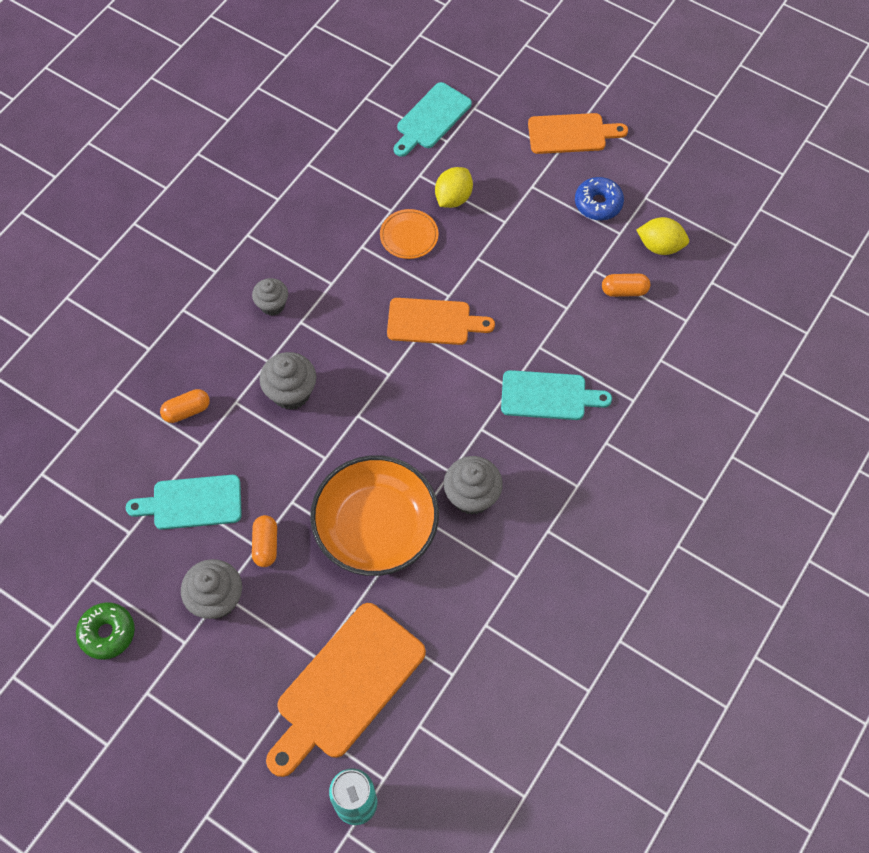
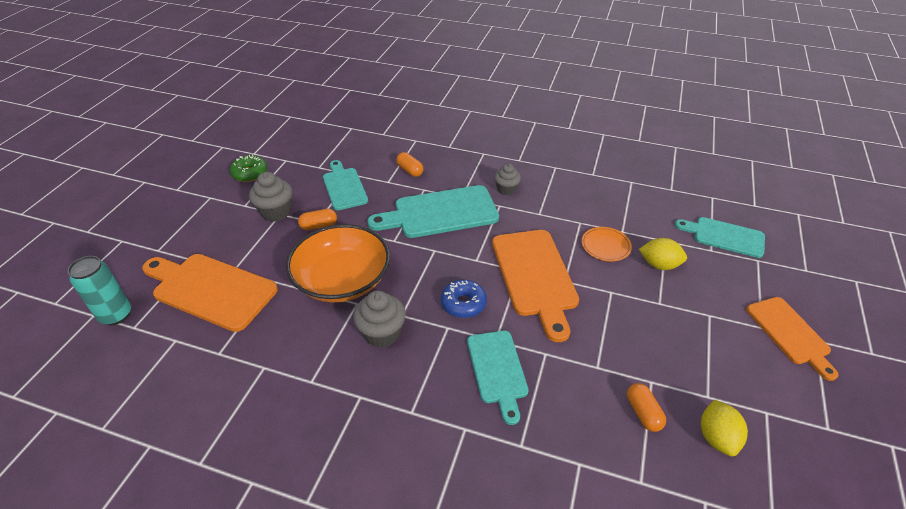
camera: 75 degrees right, 20 degrees down
(291, 393) = (440, 213): grey cupcake -> turquoise cutting board
(433, 322) = (535, 276): orange cutting board -> orange cutting board, size x1.57
(598, 203) = (728, 370): blue donut -> blue donut (463, 303)

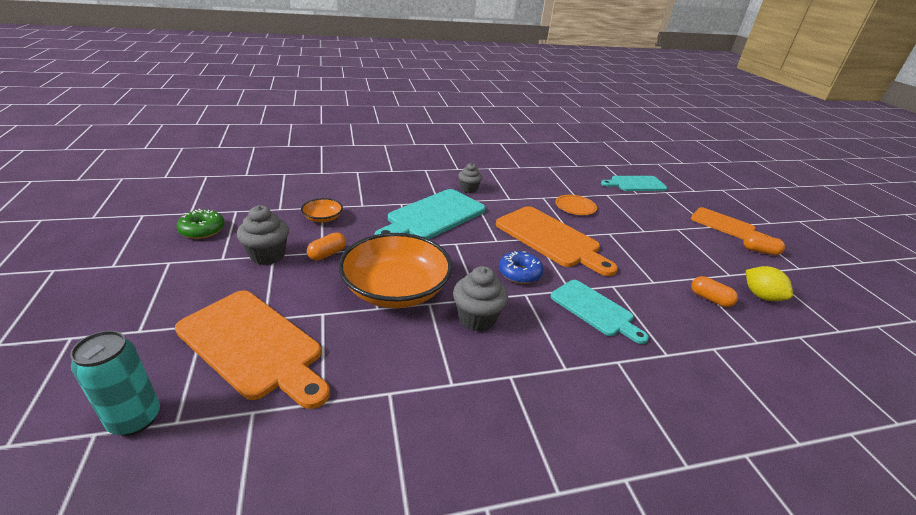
camera: 35 degrees left, 10 degrees down
(210, 290) = (253, 345): orange cutting board -> orange cutting board turned 135 degrees counterclockwise
(344, 187) = (323, 218): turquoise cutting board -> orange bowl
(410, 170) = (375, 193): orange capsule -> orange capsule (760, 251)
(659, 265) = (619, 209): yellow lemon -> none

